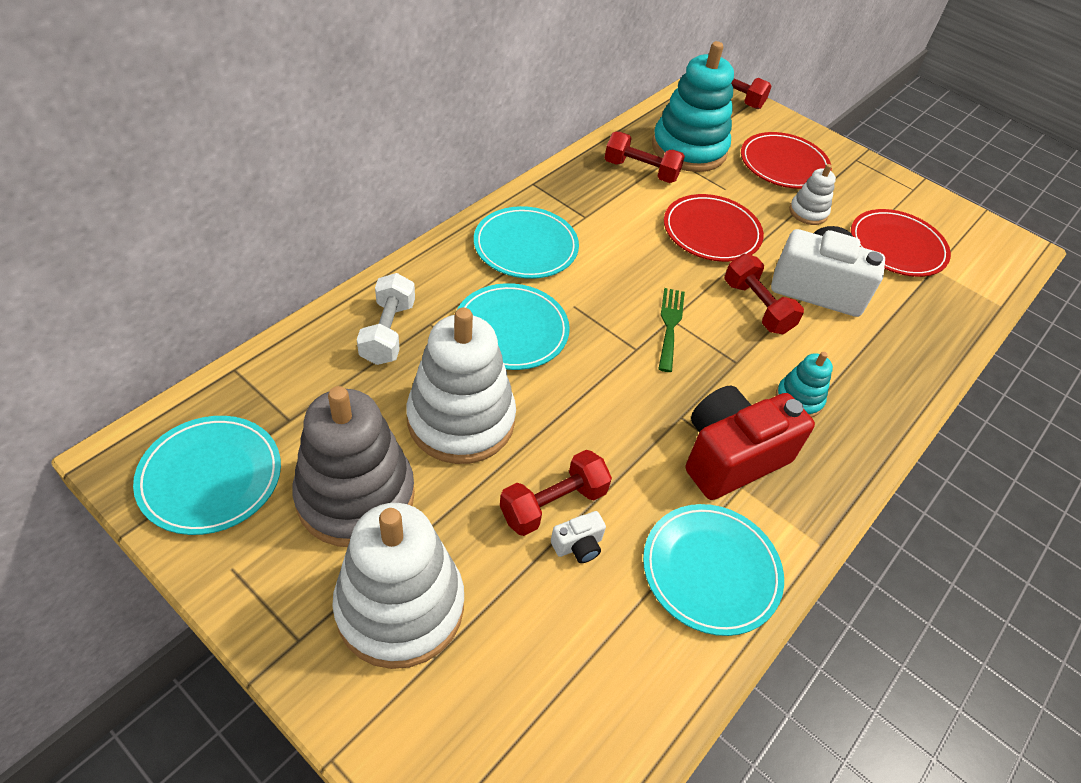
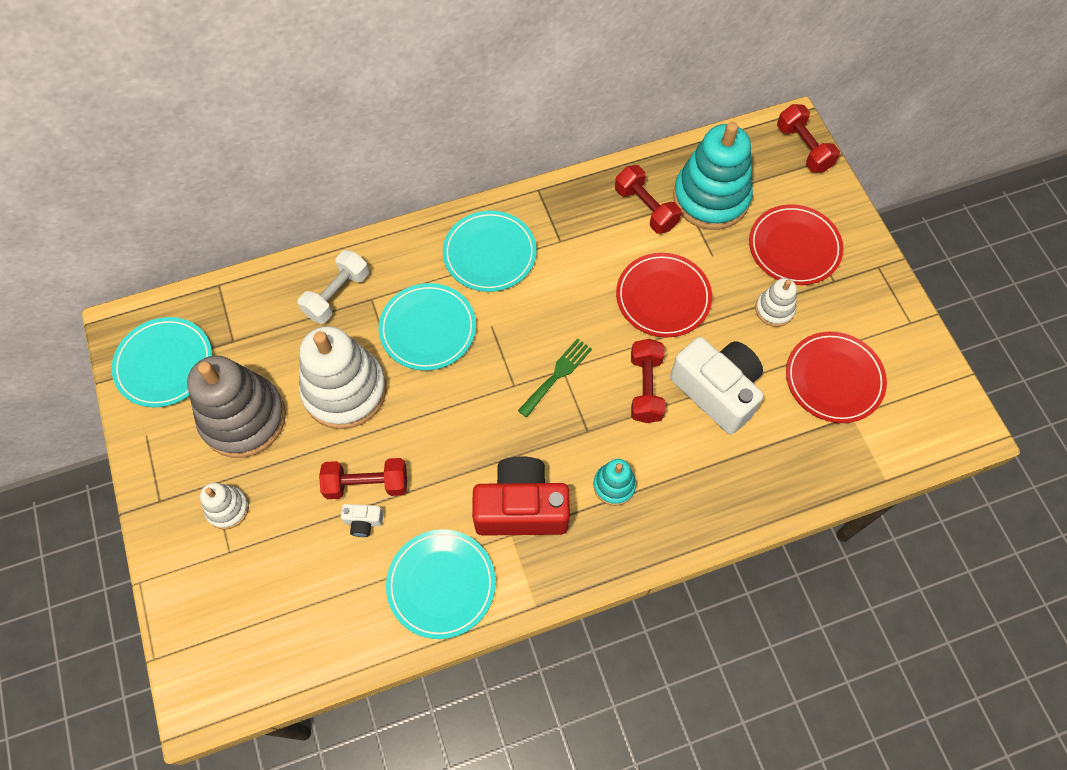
camera: 35 degrees right, 15 degrees up
(400, 607) = (227, 508): white stacking toy -> white stacking toy, size x0.48

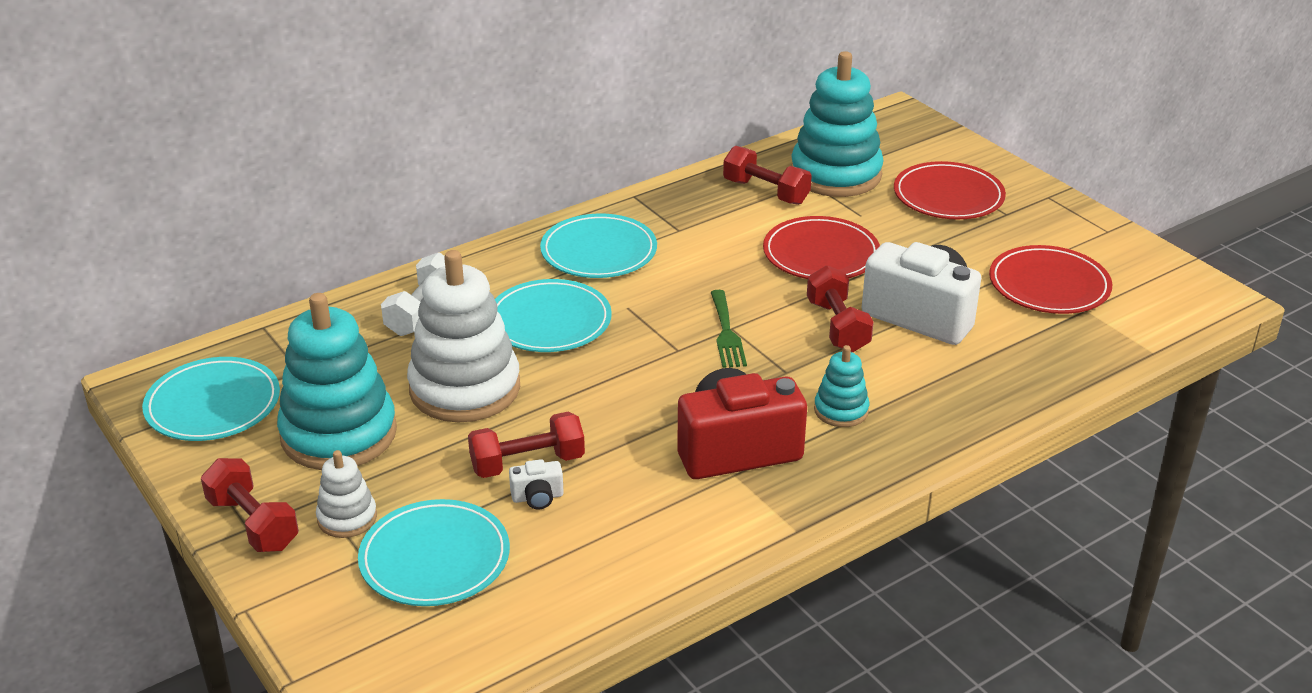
camera: 15 degrees left, 30 degrees down
(243, 418) = (339, 434): grey stacking toy -> turquoise stacking toy
(441, 584) = (664, 534): turquoise plate -> turquoise plate (435, 558)
(557, 375) = (726, 333): green fork -> green fork turned 150 degrees clockwise
(774, 309) = (952, 244): white stacking toy -> none
(803, 148) = (918, 126): red dumbbell -> red dumbbell (253, 523)

